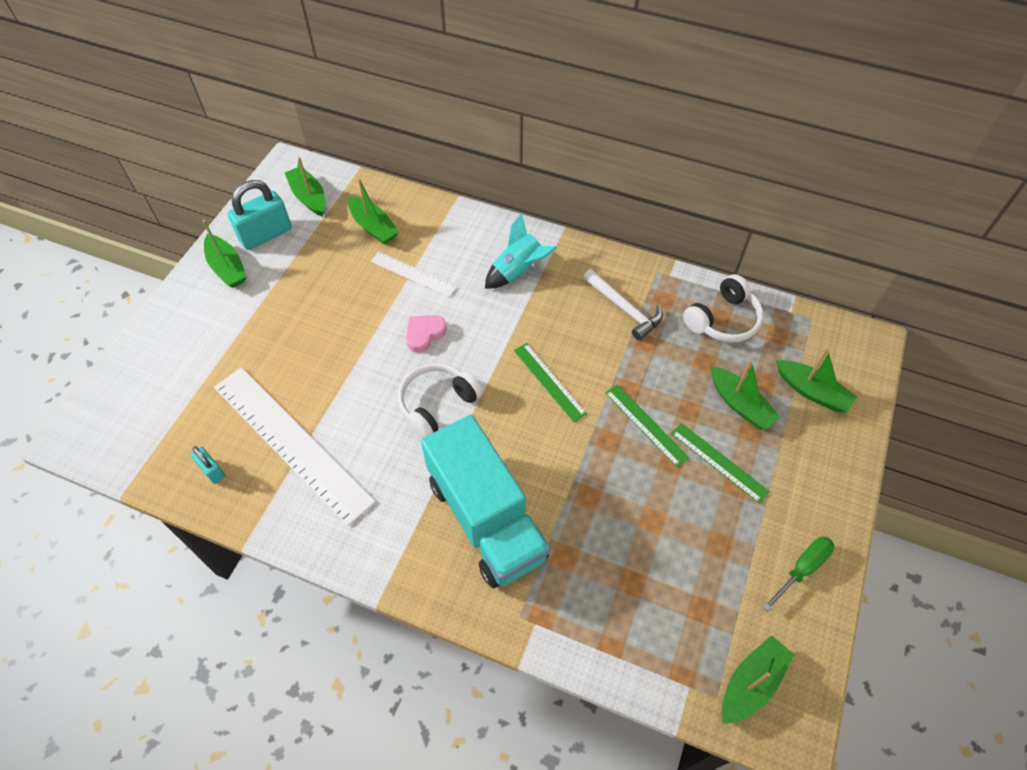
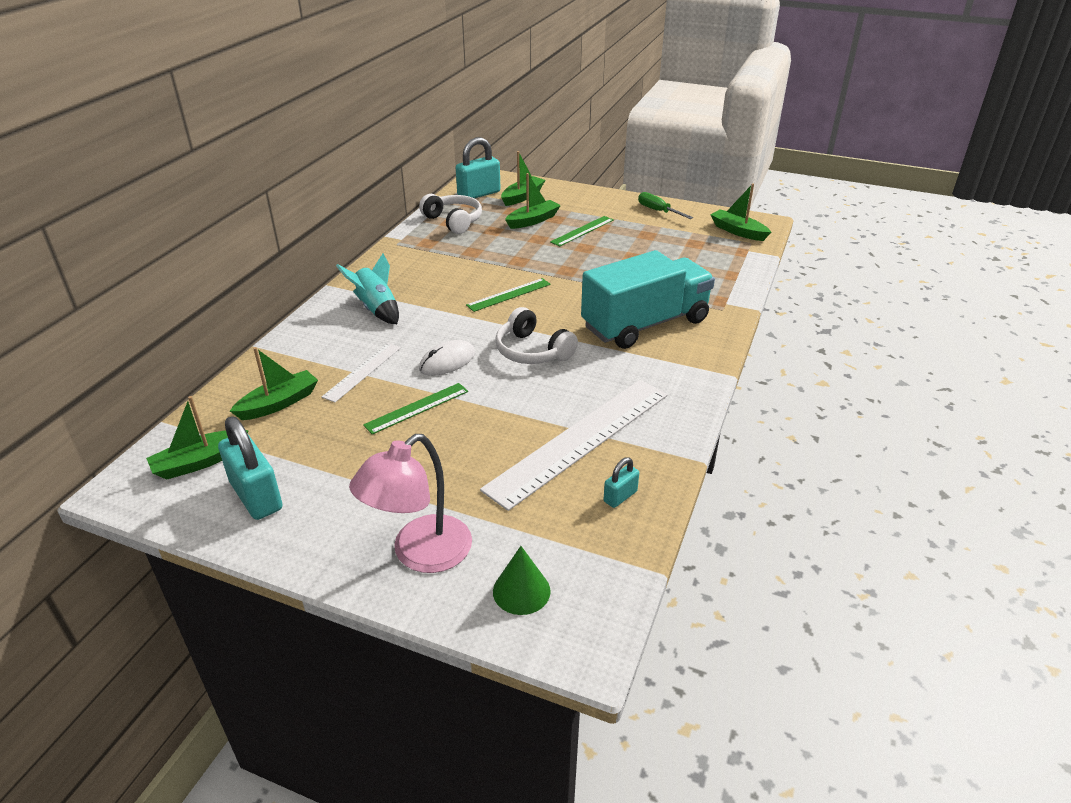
camera: 90 degrees left, 20 degrees down
(132, 398) = (521, 591): none -> green cone
(184, 335) = (420, 554): none -> pink lamp
(227, 268) = (307, 527): green boat -> none
(424, 334) = (447, 361): pink heart -> white mouse
(624, 309) = (435, 259): white hammer -> none
(646, 424) = (551, 255): green ruler -> green ruler (417, 408)
(809, 342) = (479, 194): none -> turquoise padlock

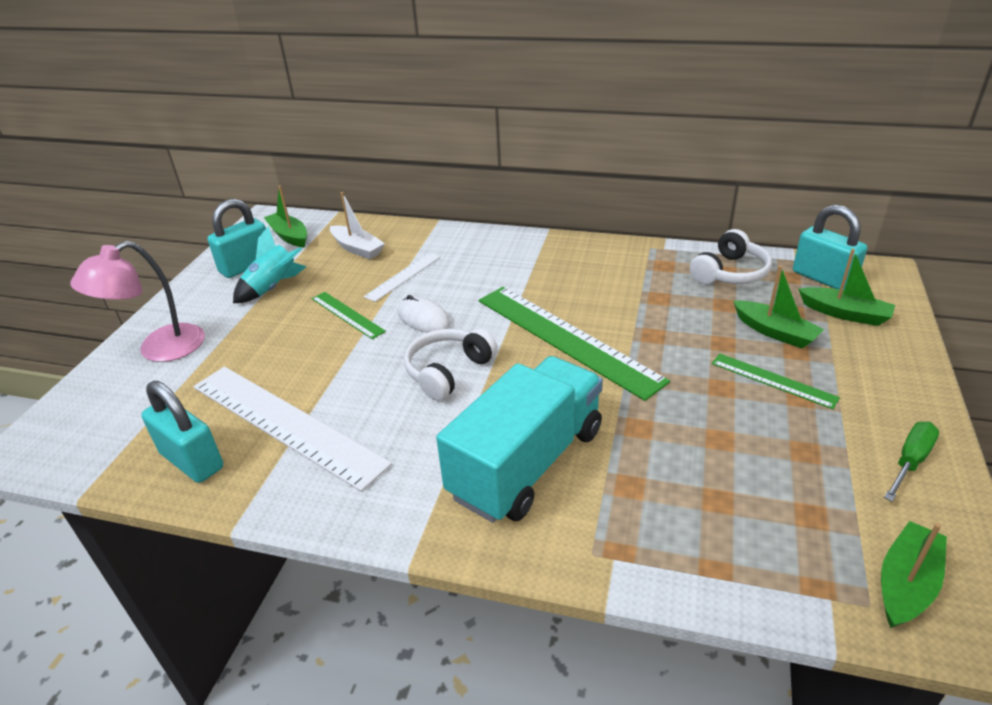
camera: 85 degrees right, 0 degrees up
(279, 403) = (357, 249): green boat -> white boat
(363, 371) = (403, 276): white ruler -> white ruler turned 75 degrees counterclockwise
(376, 309) = (511, 262): turquoise rocket -> turquoise rocket (273, 288)
(420, 554) = (159, 349): pink lamp -> pink lamp turned 75 degrees counterclockwise
(509, 295) = (566, 339): green ruler -> green ruler, size x2.04
(521, 591) = (97, 408): green cone -> none
(620, 496) = (192, 460): turquoise padlock -> turquoise padlock, size x1.95
(645, 324) = (527, 463): turquoise truck -> turquoise truck turned 105 degrees counterclockwise

